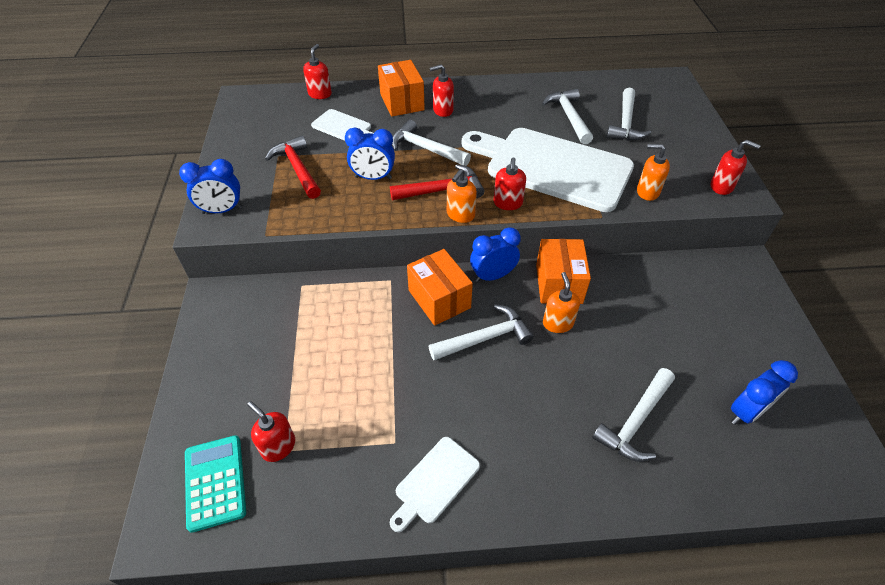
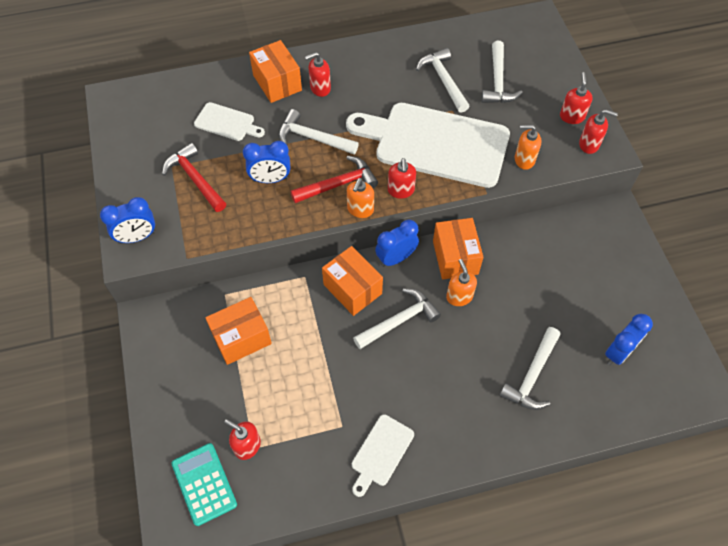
camera: 10 degrees left, 10 degrees up
(306, 330) = (241, 338): none -> orange box
(320, 94) = (191, 83): red soap dispenser -> red soap dispenser (572, 116)

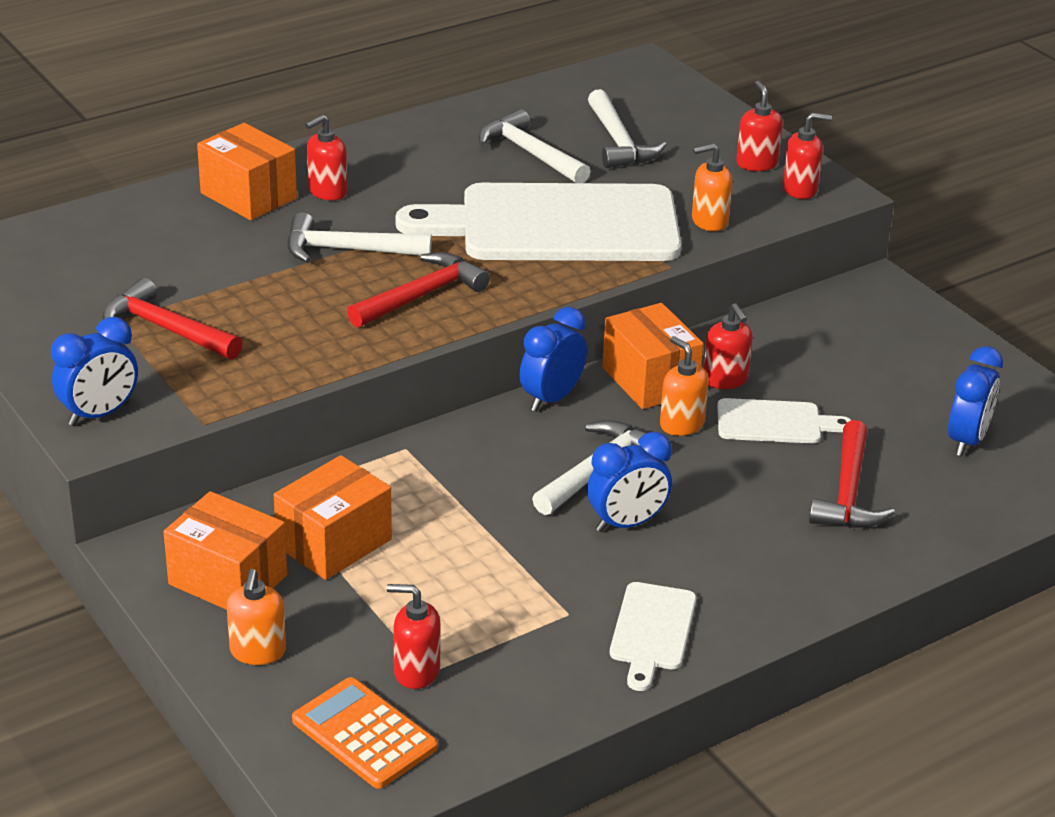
camera: 20 degrees left, 25 degrees down
(204, 484) = (364, 734): turquoise calculator -> orange calculator
(227, 123) = (186, 255): white cutting board -> white cutting board (774, 422)
(270, 179) = (301, 308): blue clock -> blue clock (627, 523)
(352, 289) = (497, 448): orange box -> orange box (228, 580)
(360, 209) = (474, 318): orange soap dispenser -> orange soap dispenser (258, 652)
(401, 190) = (530, 286): red soap dispenser -> red soap dispenser (725, 380)
(532, 375) = (848, 492): white hammer -> red hammer

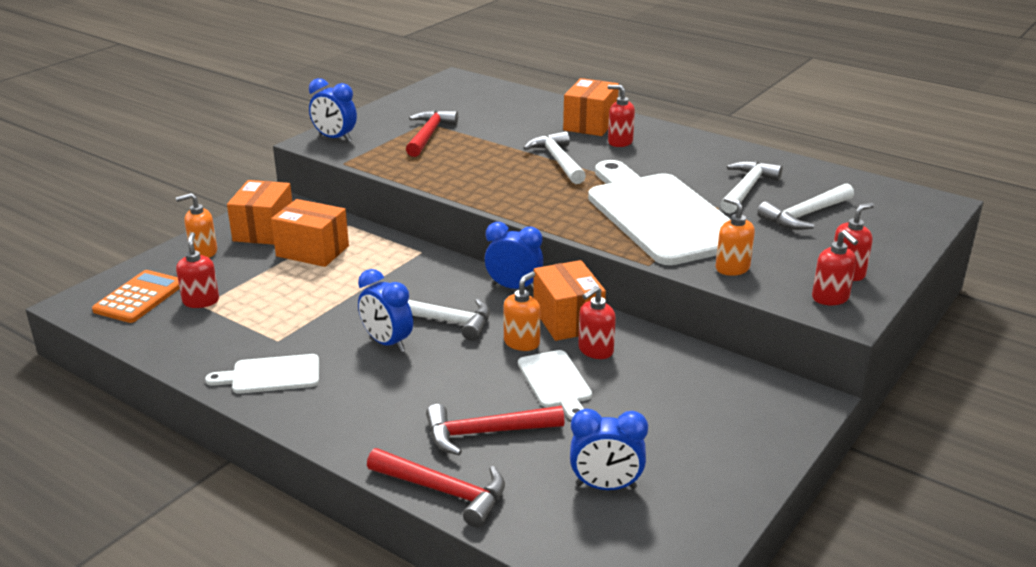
camera: 70 degrees right, 5 degrees down
(421, 295) = (526, 191): red hammer -> red hammer (444, 491)
(650, 380) = (568, 320): orange box -> orange box turned 60 degrees counterclockwise

